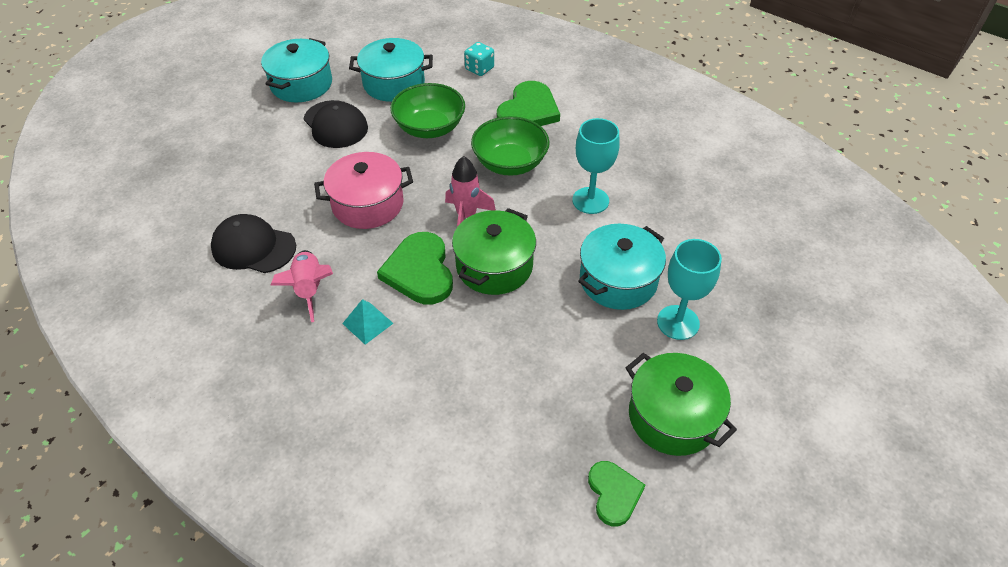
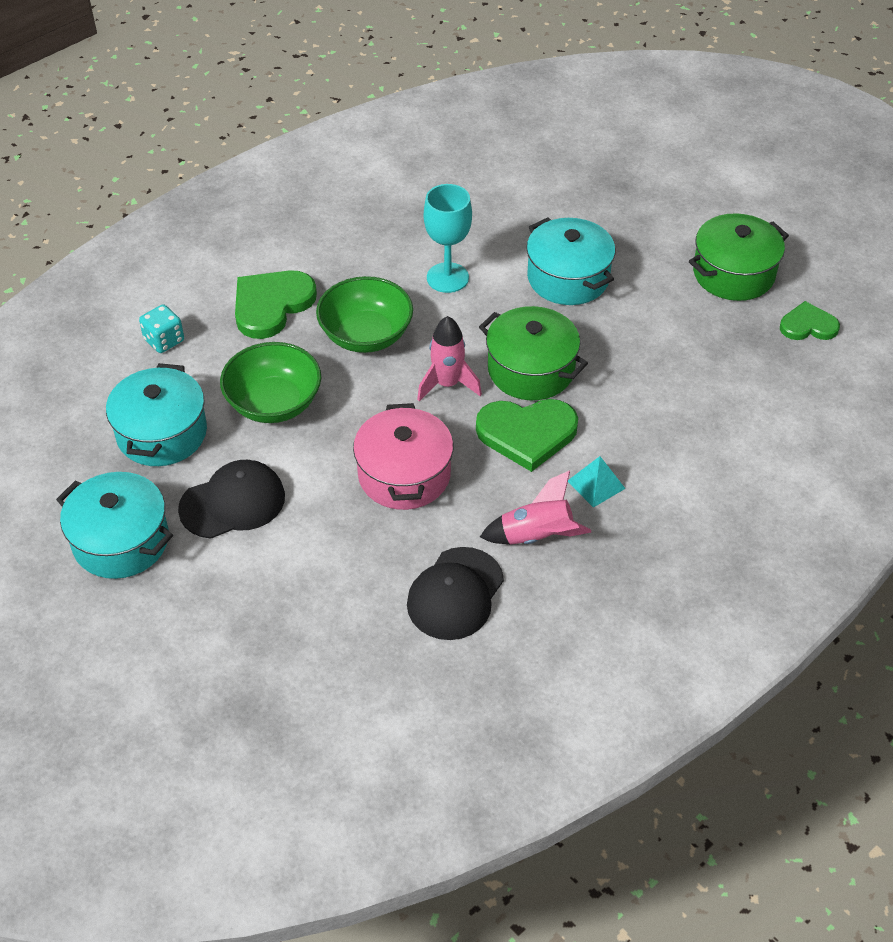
camera: 80 degrees left, 0 degrees up
(528, 110) = (271, 305): green heart -> green heart turned 90 degrees counterclockwise
(678, 322) = (628, 247): turquoise goblet -> none

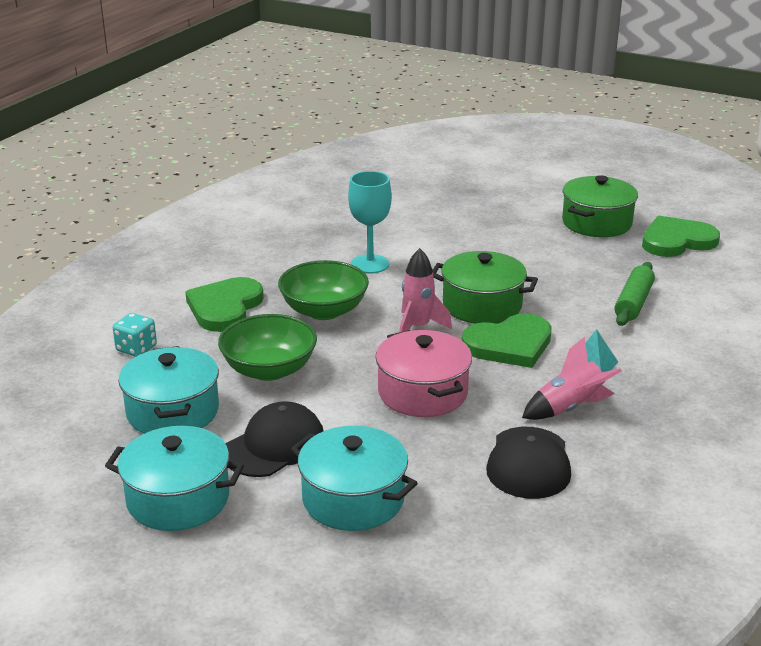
camera: 20 degrees left, 20 degrees down
(568, 278) = (470, 247): turquoise pot -> turquoise pot (353, 499)
(696, 408) = (633, 303): none -> green rolling pin
(808, 325) = (676, 241): green heart -> green heart, size x1.64

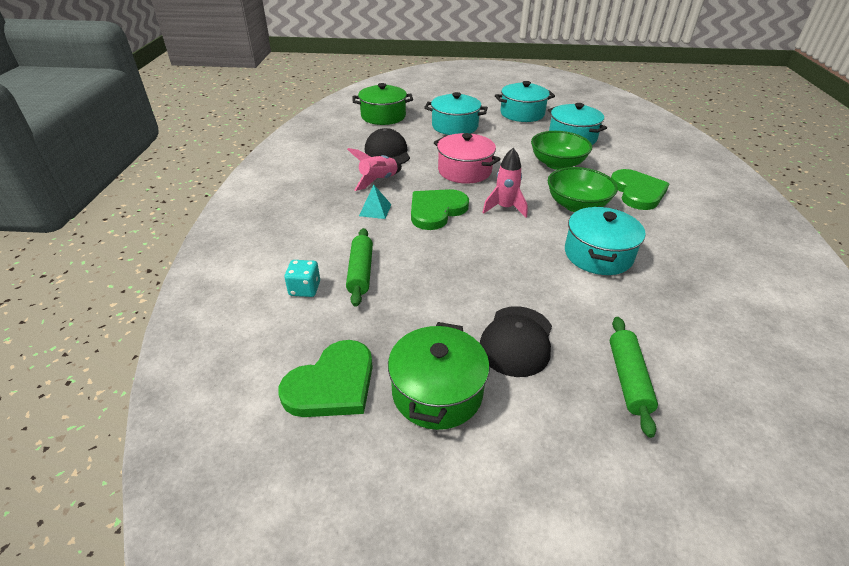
camera: 155 degrees right, 10 degrees up
(136, 348) = (639, 158): turquoise dice -> turquoise dice (305, 289)
(274, 446) = (509, 135): black cap -> black cap (517, 341)
(370, 264) = (598, 255): turquoise goblet -> turquoise pot
(451, 201) = (628, 379): none -> green rolling pin
(482, 305) = (477, 237): green pot -> green pot (383, 116)

